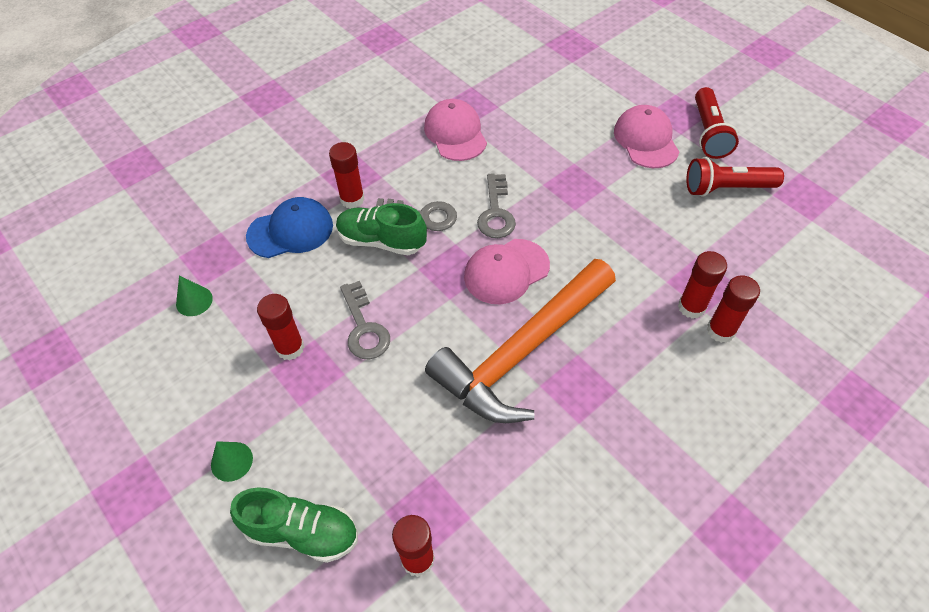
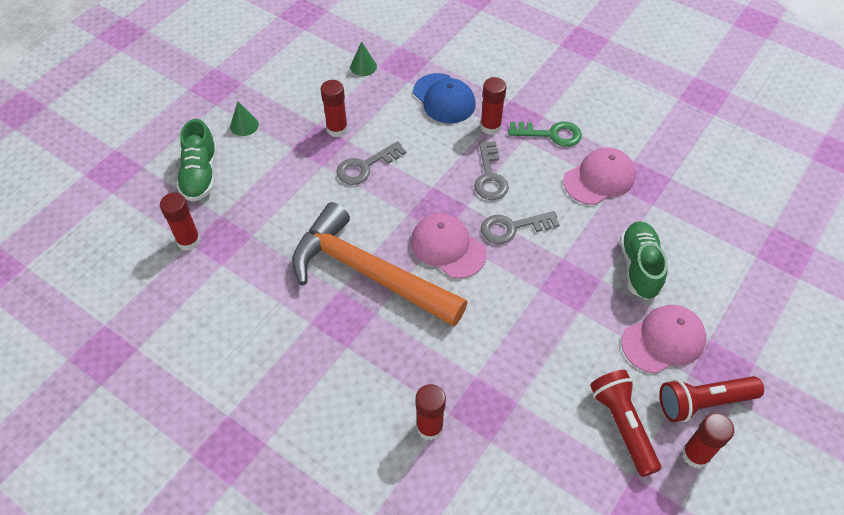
camera: 75 degrees right, 0 degrees up
(381, 241) = (452, 156): green shoe -> green shoe (639, 267)
(384, 154) = (551, 134): none -> green key
(691, 307) = (450, 400): red glue stick -> red glue stick (695, 455)

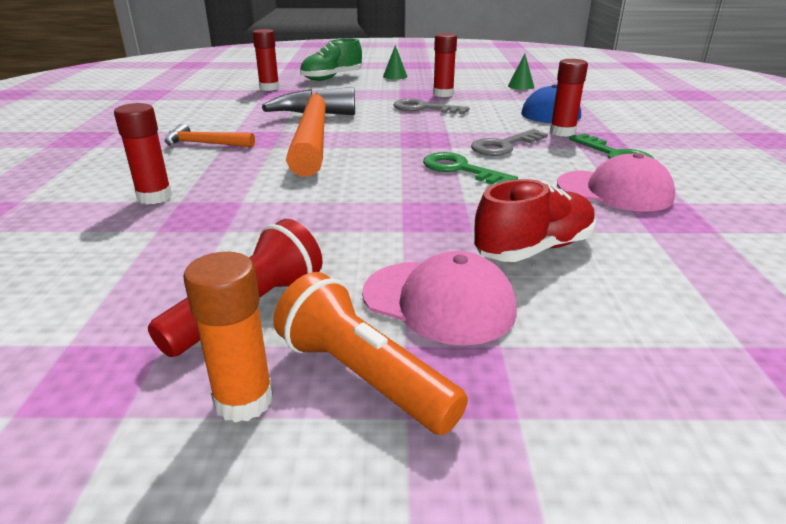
camera: 55 degrees right, 25 degrees down
(330, 357) = (204, 144): none -> orange hammer
(448, 247) = (388, 152): pink cap -> none
(512, 228) = (460, 169): grey key -> green key
(639, 267) = (534, 249): green shoe -> red shoe
(695, 455) = (244, 400): red glue stick -> orange glue stick
(703, 403) = (362, 377): red flashlight -> orange flashlight

